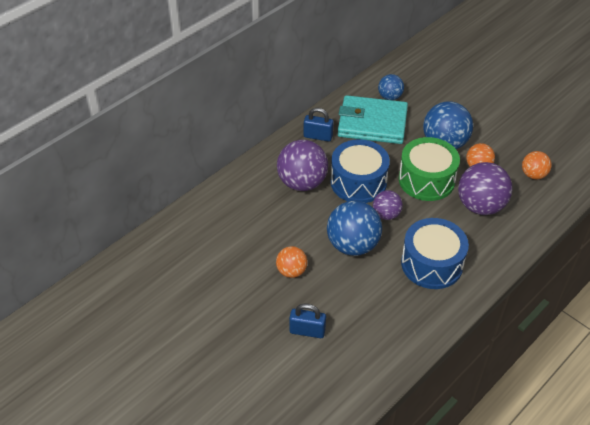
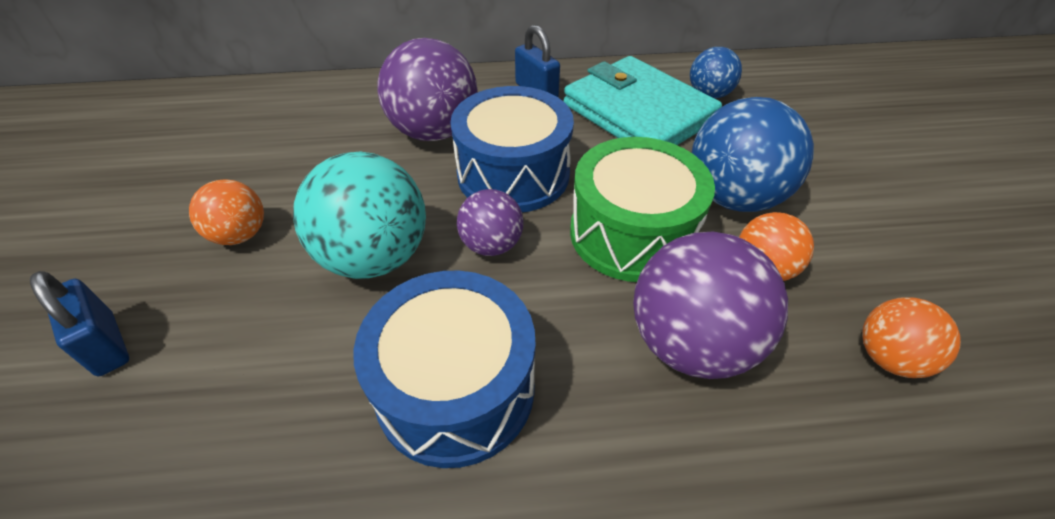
camera: 40 degrees right, 0 degrees up
(353, 245) = (375, 257): blue ball -> turquoise ball

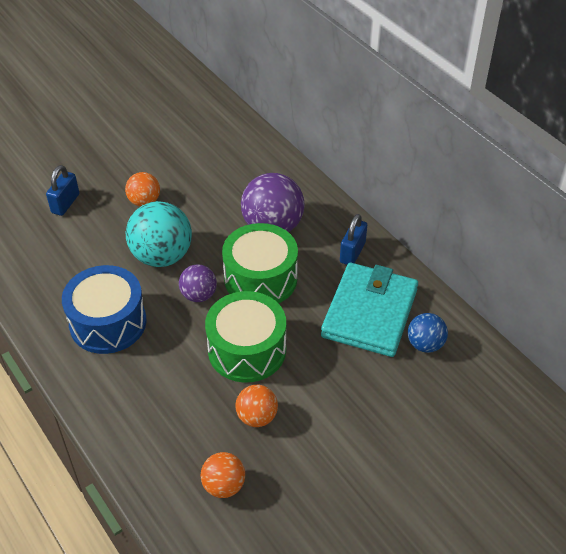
camera: 60 degrees right, 0 degrees up
(513, 174) = (260, 278): blue drum -> green drum
(690, 343) = (183, 399): purple ball -> none
(733, 197) = (313, 388): blue ball -> none

